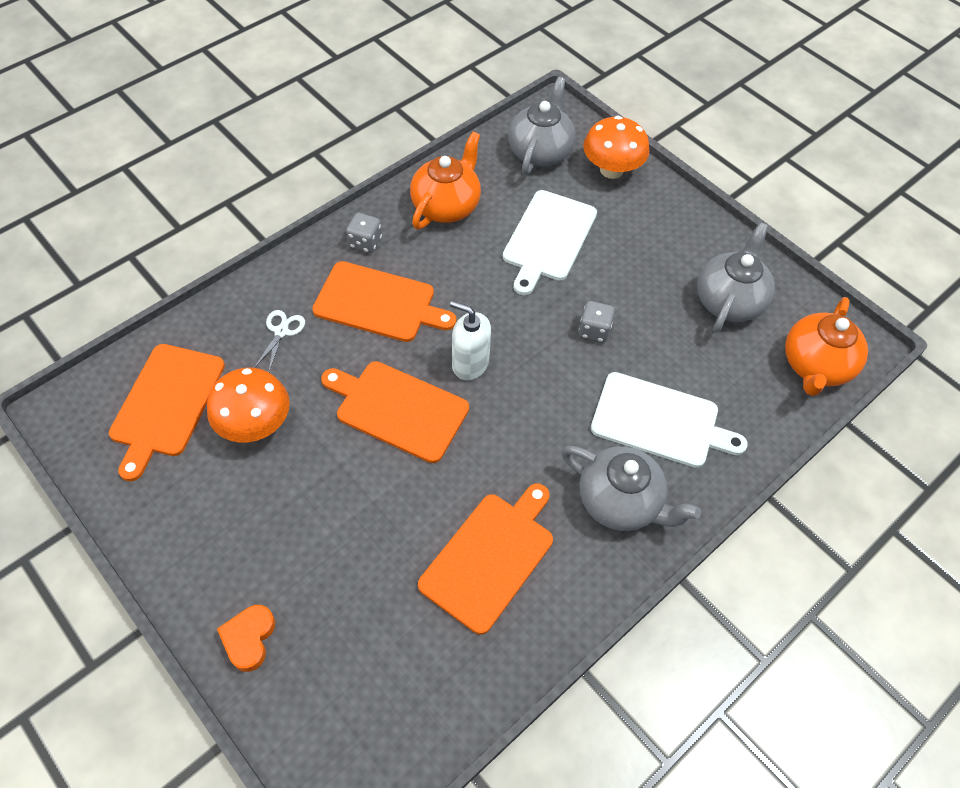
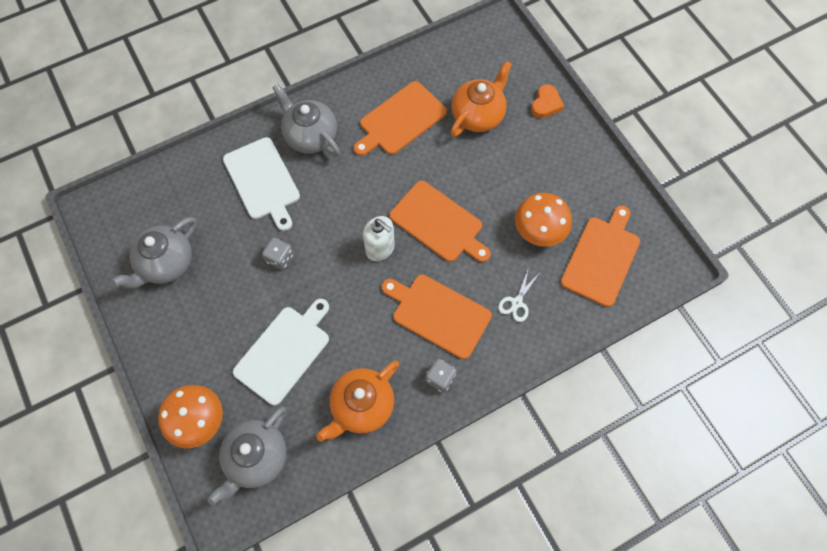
camera: 165 degrees left, 10 degrees up
(660, 421) = (263, 181): white cutting board -> white cutting board turned 150 degrees counterclockwise
(815, 366) = (134, 199): orange teapot -> orange teapot (478, 115)

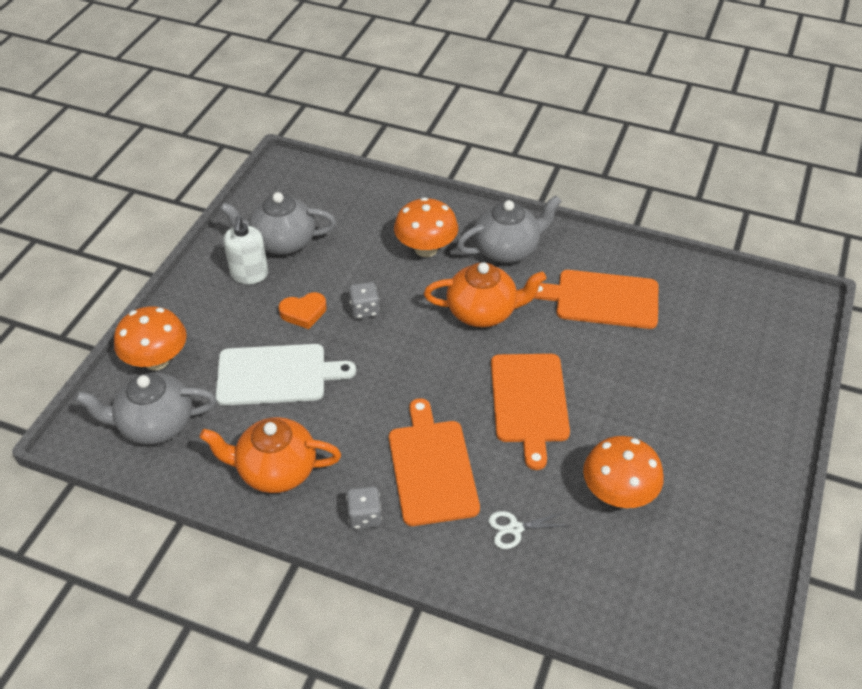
camera: 50 degrees right, 20 degrees down
(263, 181) = (426, 249): white cutting board -> orange mushroom
(310, 136) = (507, 249): grey teapot -> grey teapot turned 60 degrees clockwise
(380, 248) = (452, 374): white soap dispenser -> white soap dispenser (249, 275)
(478, 115) = (684, 353): orange teapot -> orange teapot (483, 312)
(546, 104) = (769, 401): orange heart -> orange heart (303, 313)
(601, 258) = (654, 576): orange cutting board -> none

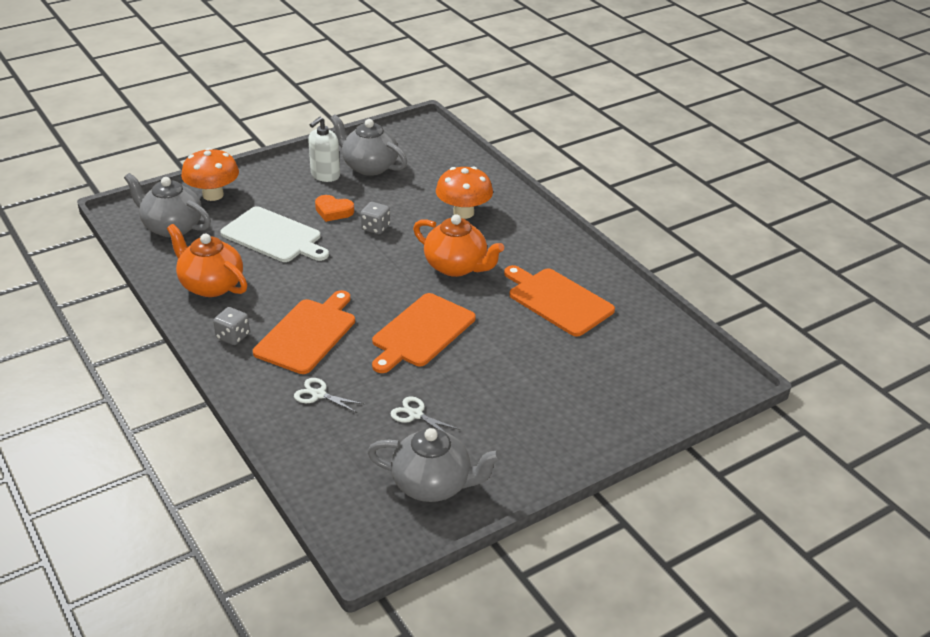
camera: 35 degrees right, 10 degrees down
(507, 249) = (524, 239): grey teapot -> grey teapot (433, 485)
(618, 493) = (415, 415): orange mushroom -> white scissors

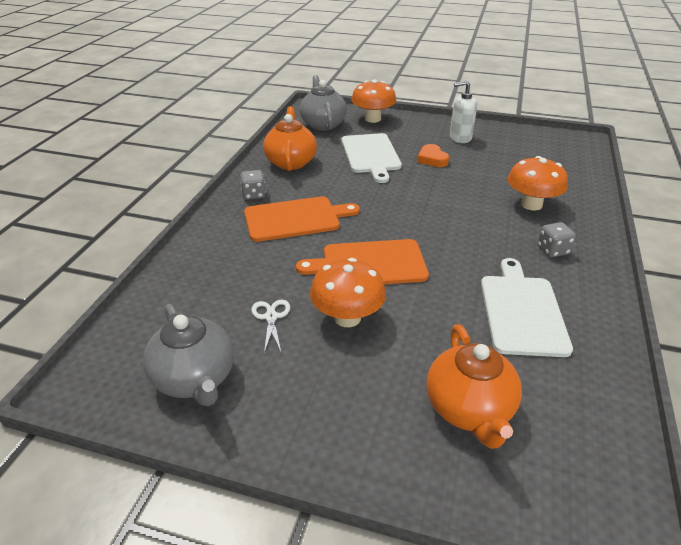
camera: 50 degrees right, 0 degrees up
(318, 394) = (238, 259): white scissors -> none
(369, 166) = (500, 145): grey teapot -> none
(375, 228) = (445, 182): grey dice -> grey dice (552, 250)
(456, 267) = (468, 236): orange teapot -> orange teapot (469, 409)
(464, 378) = (347, 317): none -> orange mushroom
(558, 300) = (522, 311): orange cutting board -> white cutting board

